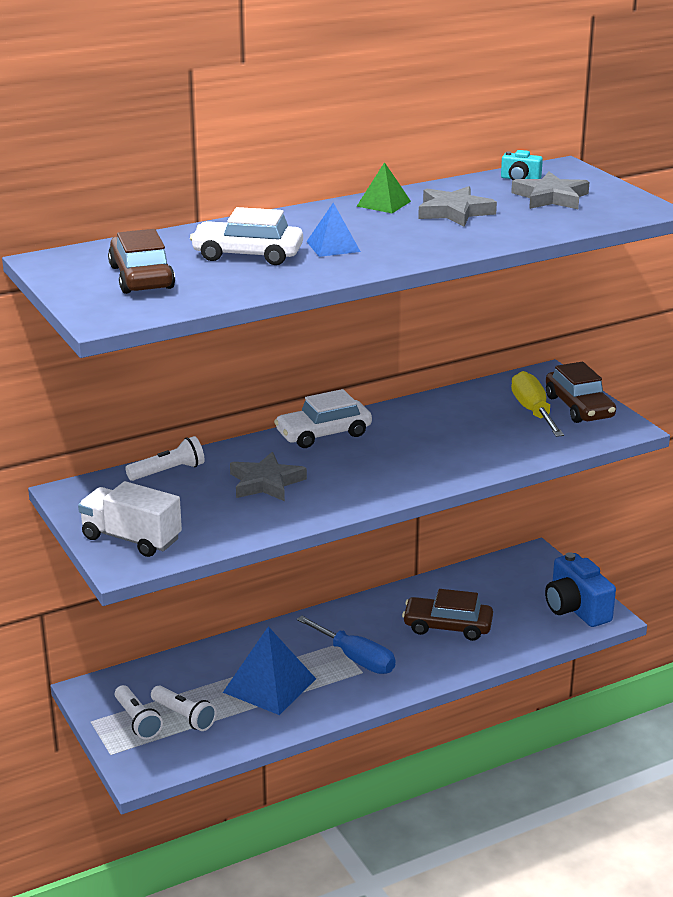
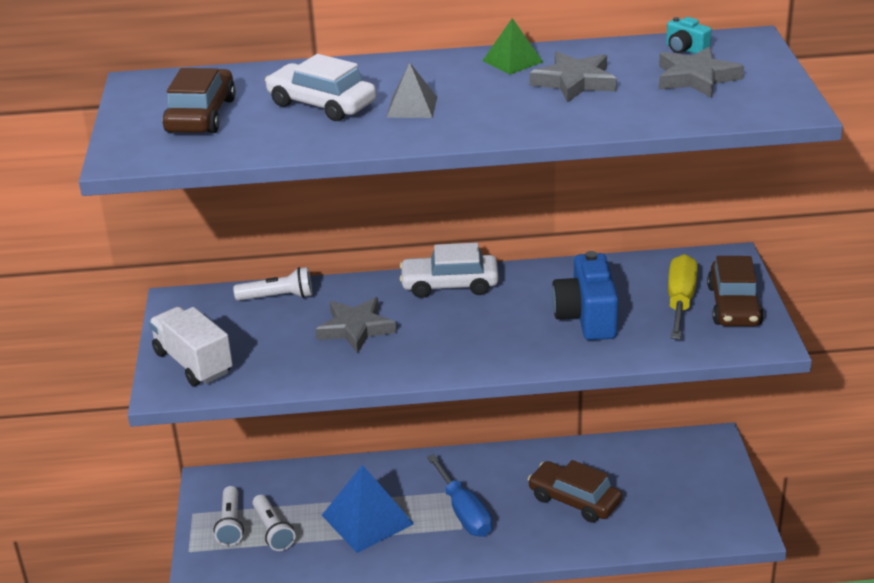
camera: 25 degrees right, 5 degrees up
(333, 246) = (412, 107): blue pyramid -> grey pyramid
(576, 609) = (719, 513): blue camera -> blue camera (586, 317)

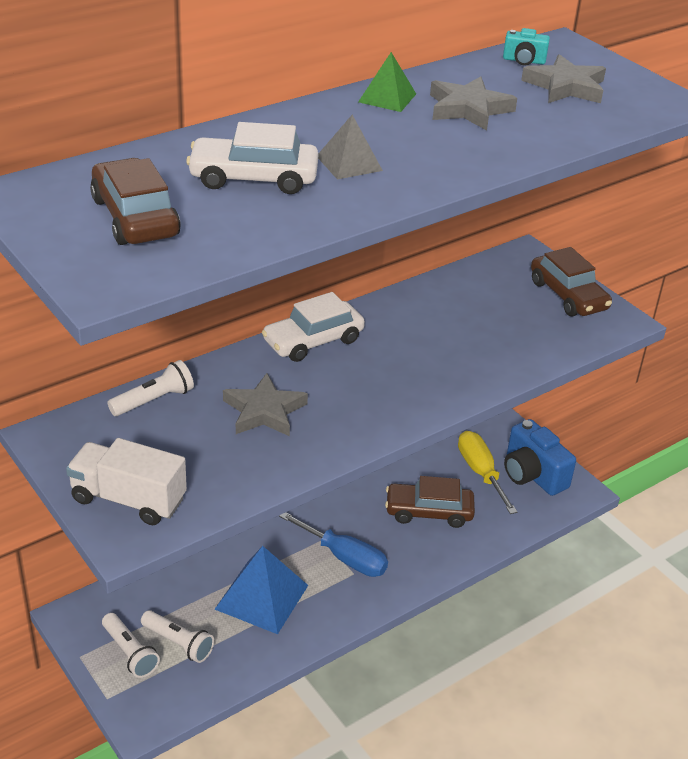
camera: 35 degrees left, 5 degrees up
(586, 317) = (462, 339): blue camera -> blue camera (532, 474)
(680, 301) = (523, 302): yellow screwdriver -> yellow screwdriver (480, 472)

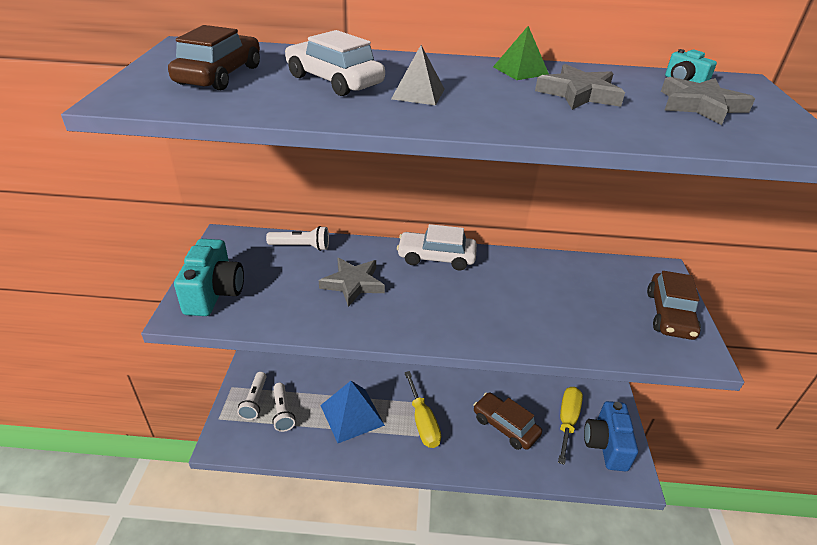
camera: 40 degrees right, 0 degrees up
(128, 499) = (214, 293): white truck -> turquoise camera
(344, 557) = (422, 422): blue screwdriver -> yellow screwdriver

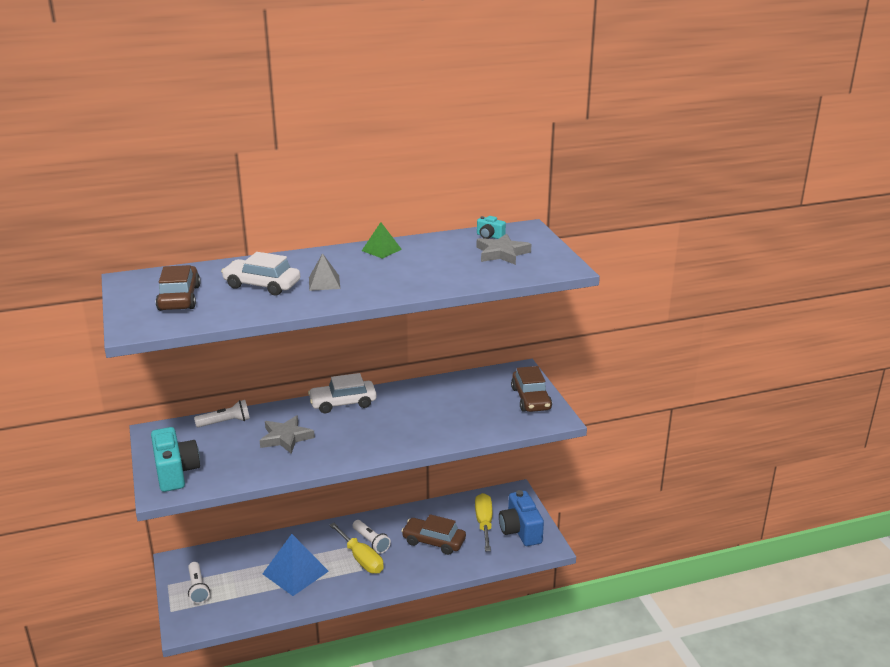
camera: 20 degrees left, 10 degrees down
(282, 412) = (229, 589): white flashlight -> white flashlight (371, 542)
(579, 94) = (426, 260): grey star -> none

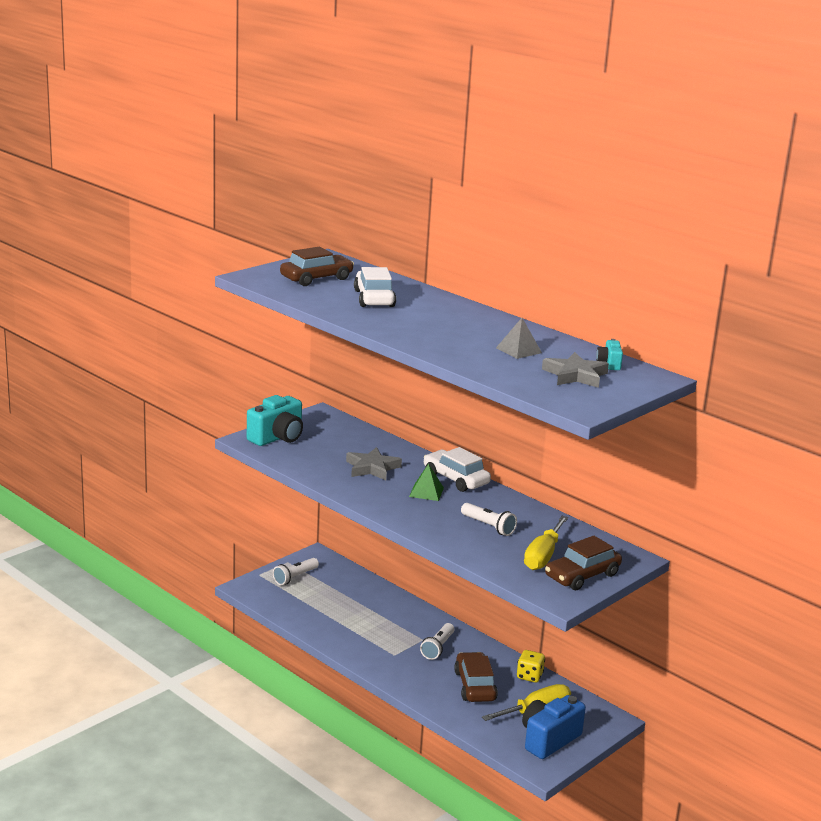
camera: 60 degrees right, 5 degrees down
(225, 422) = (366, 436): white flashlight -> white flashlight (488, 526)
(295, 572) = (357, 619): blue pyramid -> none
(324, 283) = (408, 318): grey pyramid -> grey pyramid (518, 350)
(361, 559) = (408, 650): yellow screwdriver -> yellow screwdriver (543, 556)
(381, 250) = (507, 326): green pyramid -> green pyramid (426, 492)
(441, 509) = (529, 676): none -> yellow dice

